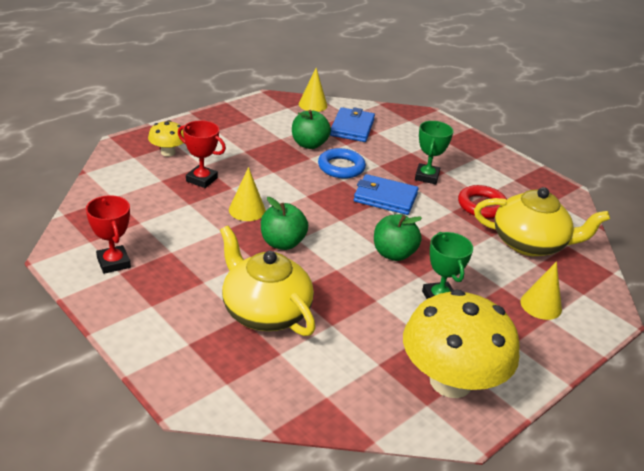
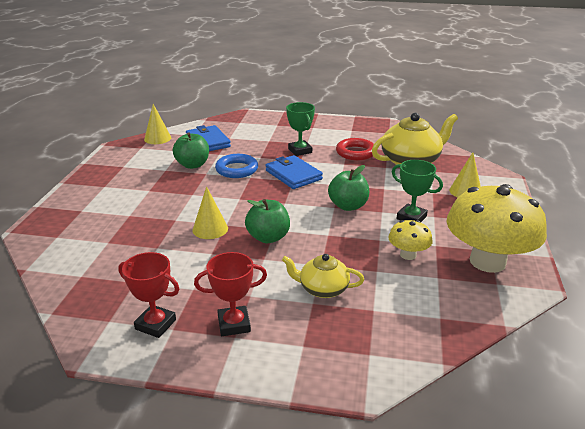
camera: 35 degrees left, 5 degrees down
(168, 152) = (84, 219): yellow mushroom -> yellow mushroom (408, 255)
(202, 179) = (143, 225): red trophy -> red trophy (234, 324)
(265, 311) = (322, 289): yellow teapot -> yellow teapot, size x0.58
(385, 198) = (293, 175): blue wallet -> blue wallet turned 75 degrees clockwise

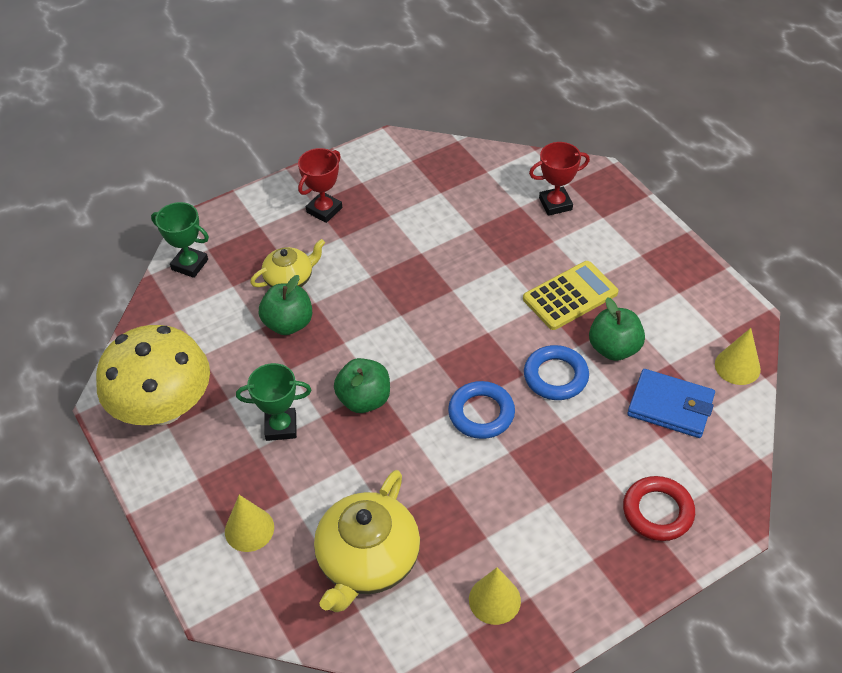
camera: 140 degrees right, 20 degrees up
(155, 324) = (377, 177): red trophy -> red trophy (555, 204)
(172, 190) = (570, 296): none -> yellow calculator
(210, 229) = (459, 275): yellow cone -> yellow cone (494, 600)
(268, 237) = (395, 301): green apple -> green apple (288, 323)
(293, 175) = (481, 413): blue wallet -> blue ring
(300, 151) = (534, 474): green trophy -> green trophy (190, 265)
(356, 153) = (459, 526): red ring -> red ring (657, 511)
(408, 255) = (246, 366): yellow mushroom -> none

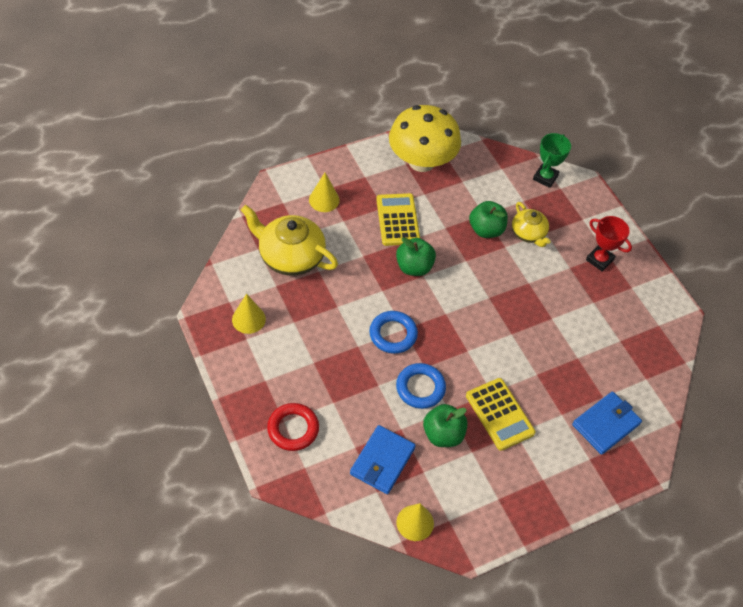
camera: 90 degrees right, 5 degrees up
(281, 427) = (397, 220): green trophy -> yellow calculator
(555, 204) = (605, 424): red trophy -> blue wallet

